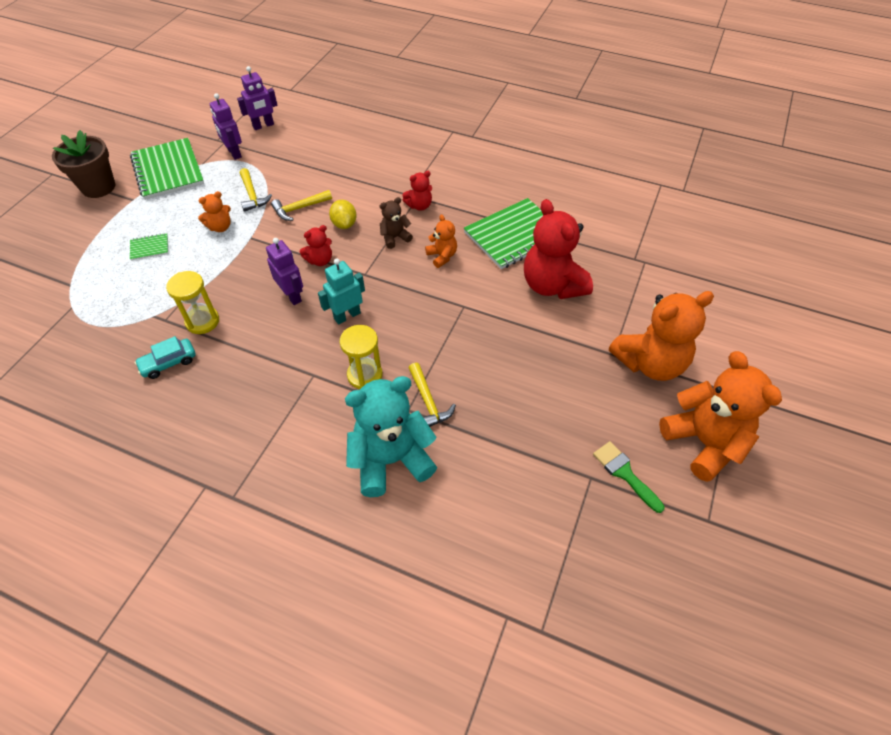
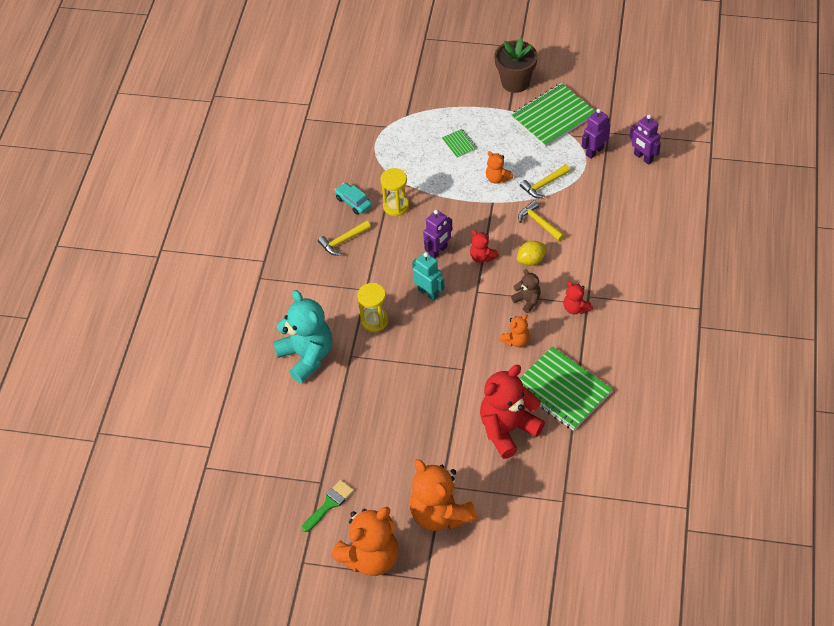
camera: 80 degrees right, 0 degrees up
(428, 402) = (361, 366): yellow hammer -> yellow hammer (343, 241)

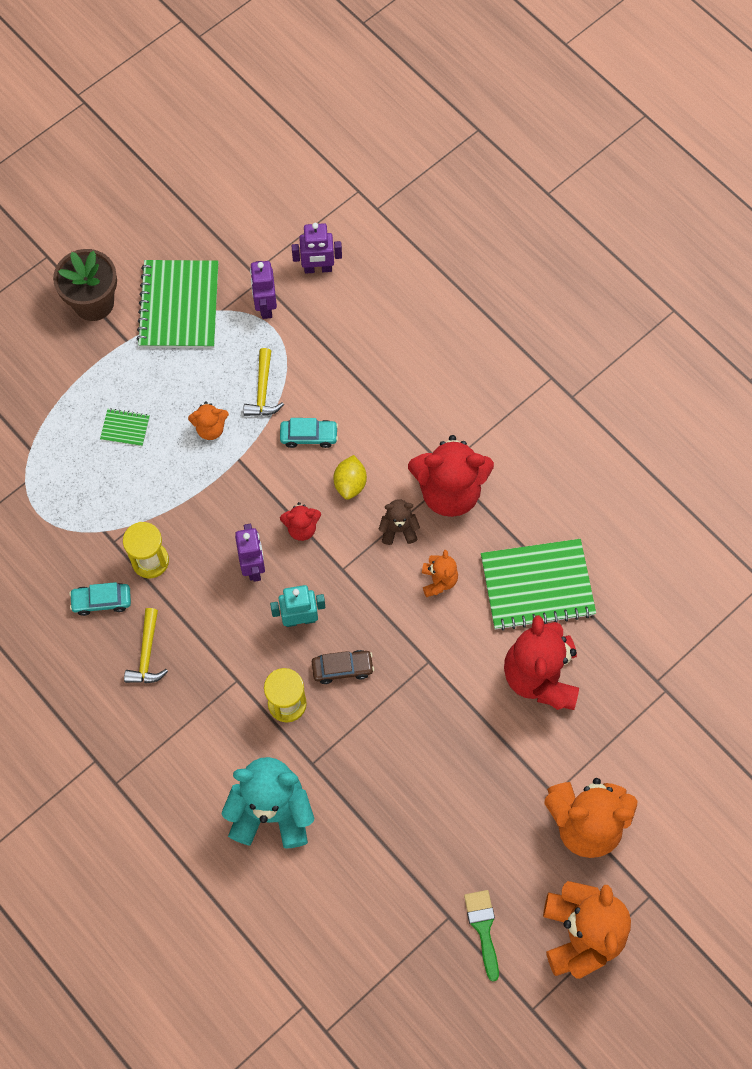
camera: 55 degrees left, 15 degrees up
(419, 332) = (342, 668): none -> brown car
(539, 223) = (309, 436): yellow hammer -> turquoise car
(575, 308) = (449, 491): red teddy bear -> red teddy bear, size x2.07

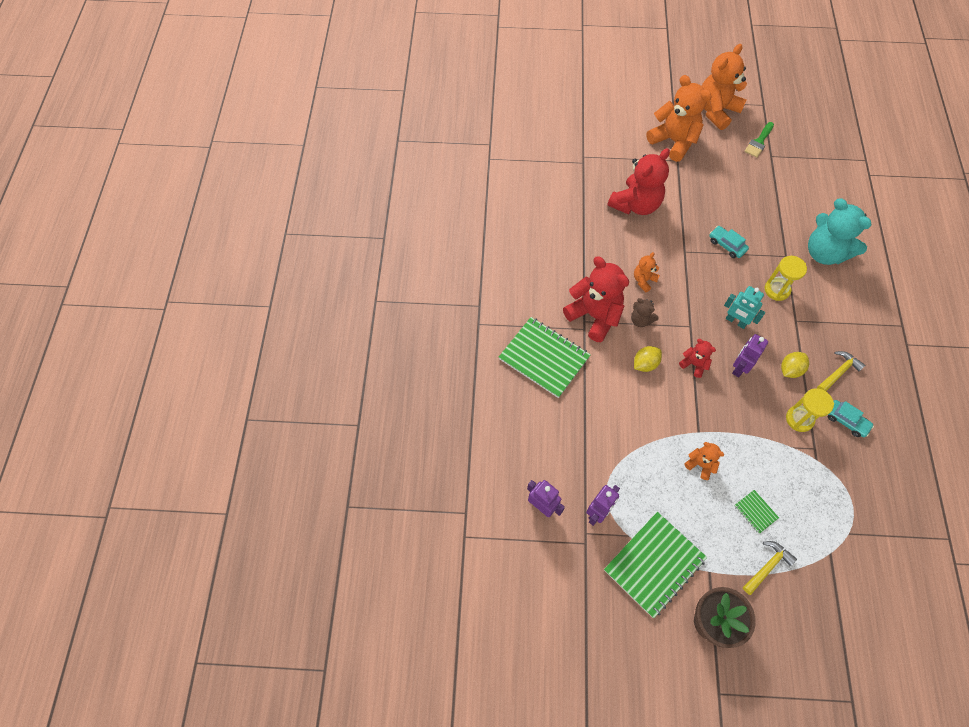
camera: 135 degrees left, 5 degrees down
(199, 611) = (790, 370): none -> yellow lemon
(263, 390) = (648, 459): yellow hammer -> yellow hammer (767, 566)
(309, 436) = (644, 409): turquoise car -> turquoise car (726, 245)
(342, 668) = (733, 282): brown car -> none
(537, 585) = (596, 239): green notebook -> green notebook (544, 358)

